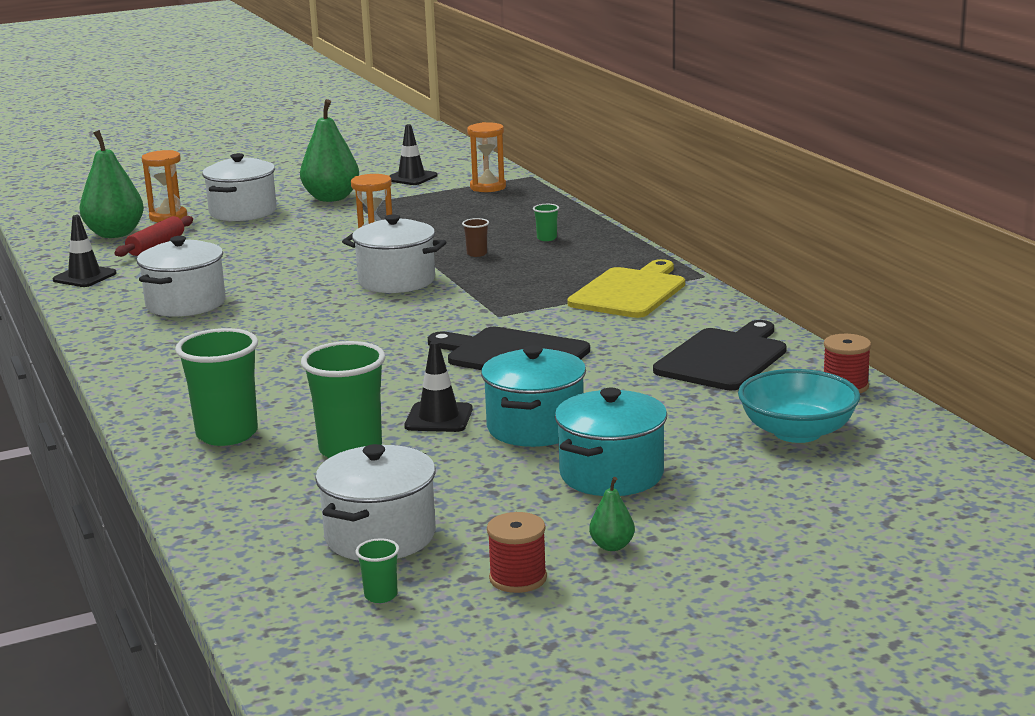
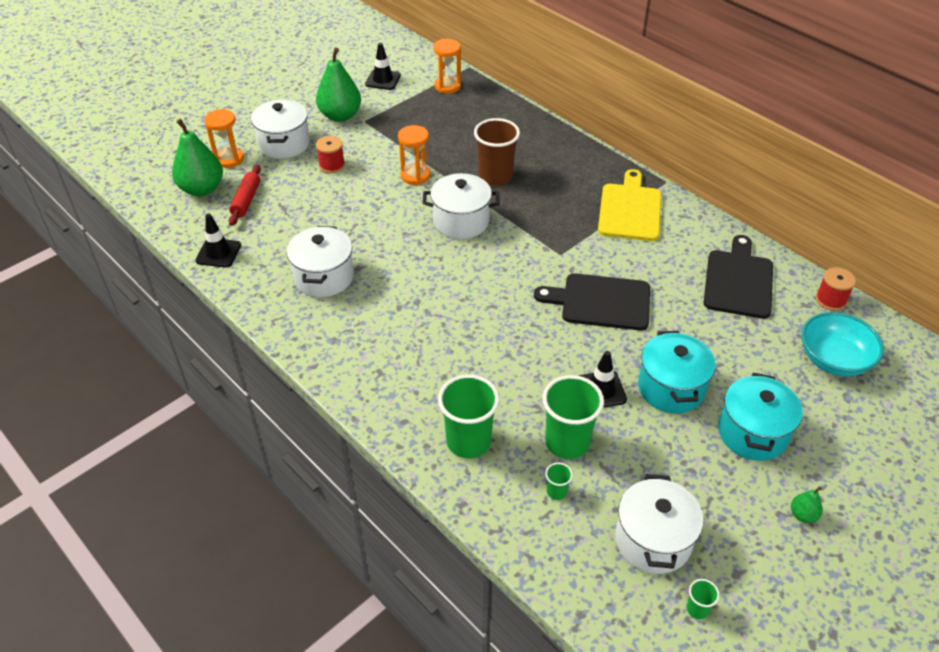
camera: 20 degrees left, 25 degrees up
(477, 254) = (495, 176): brown cup -> brown cup, size x2.27
(518, 578) = (769, 566): red spool -> red spool (332, 165)
(546, 238) = (531, 149): green cup -> green cup (556, 492)

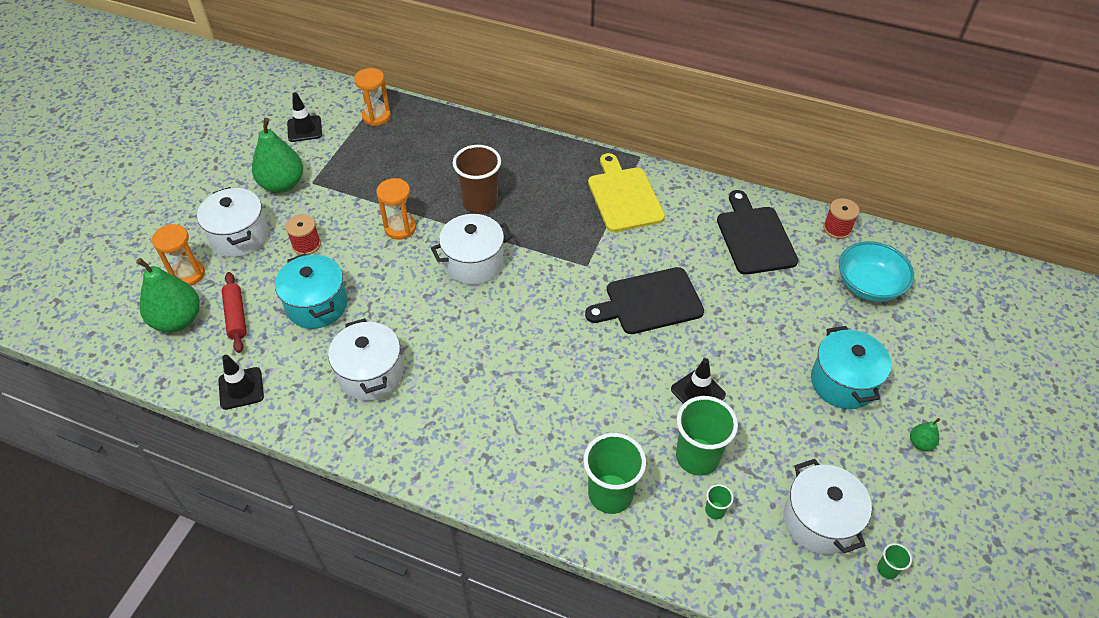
camera: 25 degrees left, 5 degrees up
(671, 388) = (755, 366): turquoise pot -> turquoise pot (317, 305)

